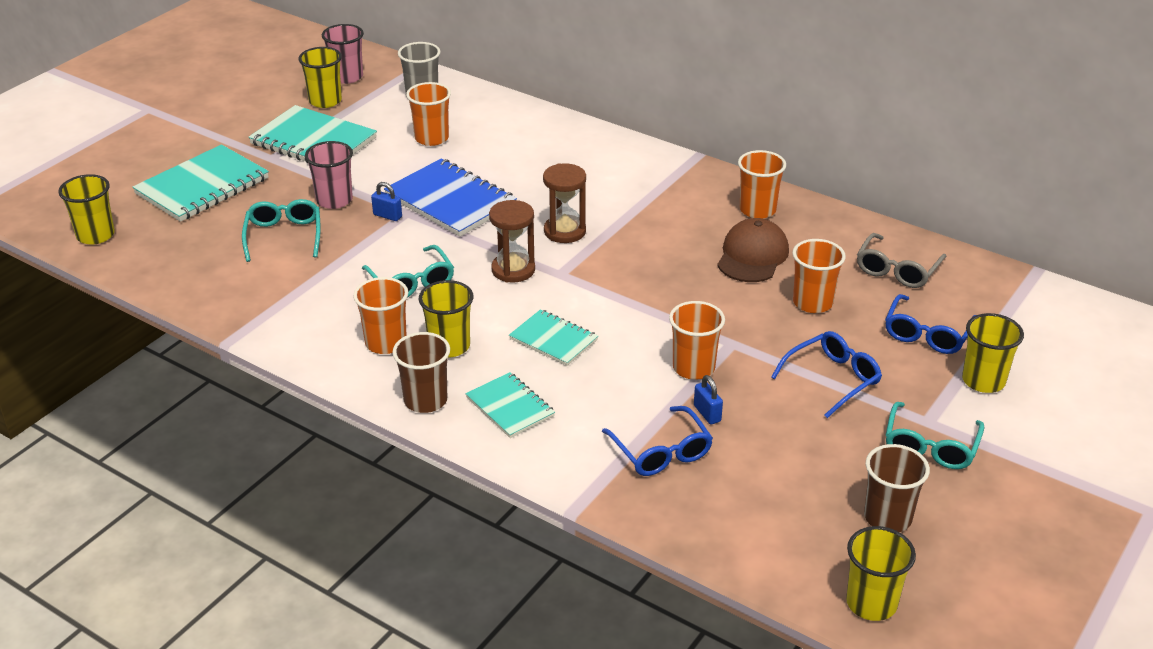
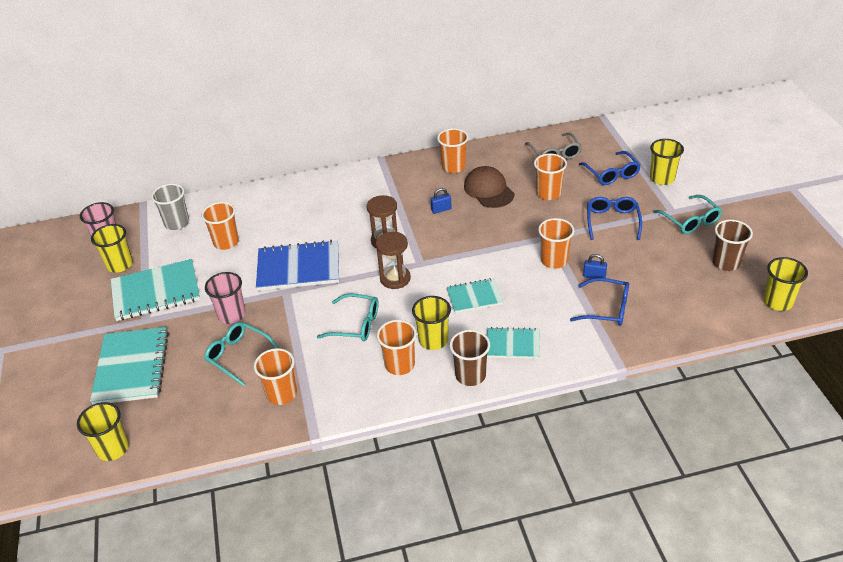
camera: 45 degrees left, 5 degrees up
(262, 290) = (281, 394): none -> orange cup
(387, 216) = (278, 301): blue padlock -> blue padlock (441, 209)

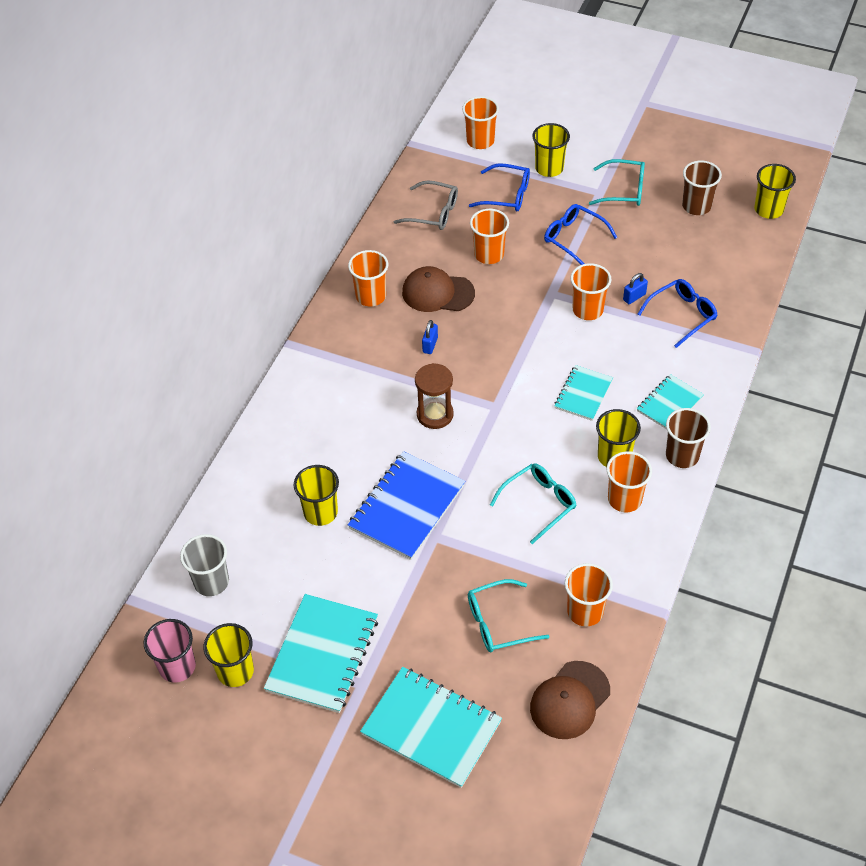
camera: 55 degrees left, 10 degrees up
(113, 449) = (543, 793): yellow cup -> yellow cup (320, 512)
(199, 424) = (569, 700): none -> brown cap
(226, 242) = (297, 551): orange cup -> orange cup (480, 141)
(231, 315) = (428, 600): pink cup -> none
(395, 278) = (500, 438): brown hourglass -> none

